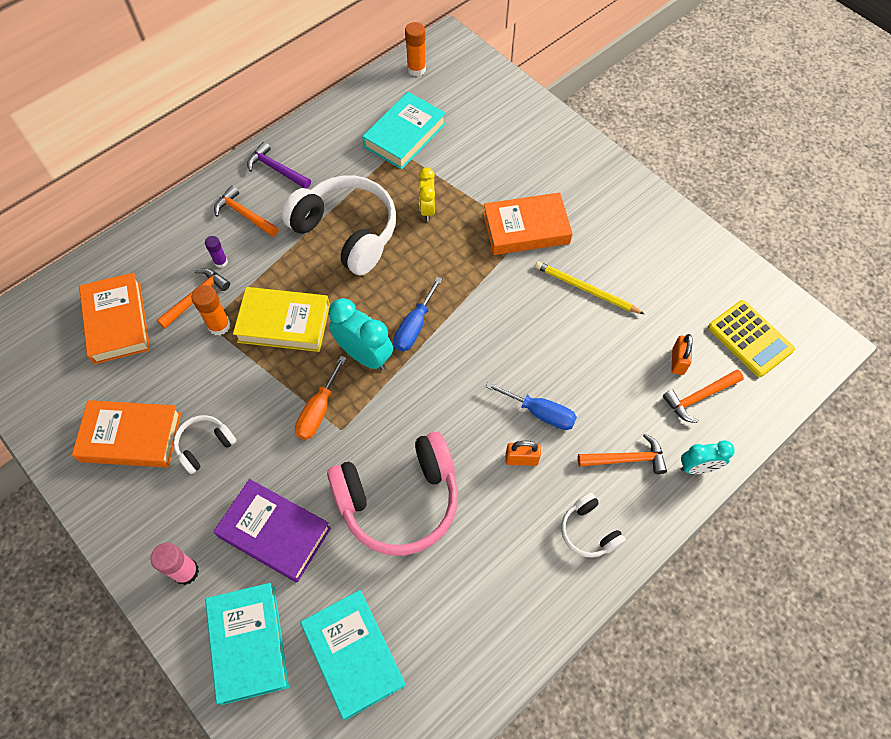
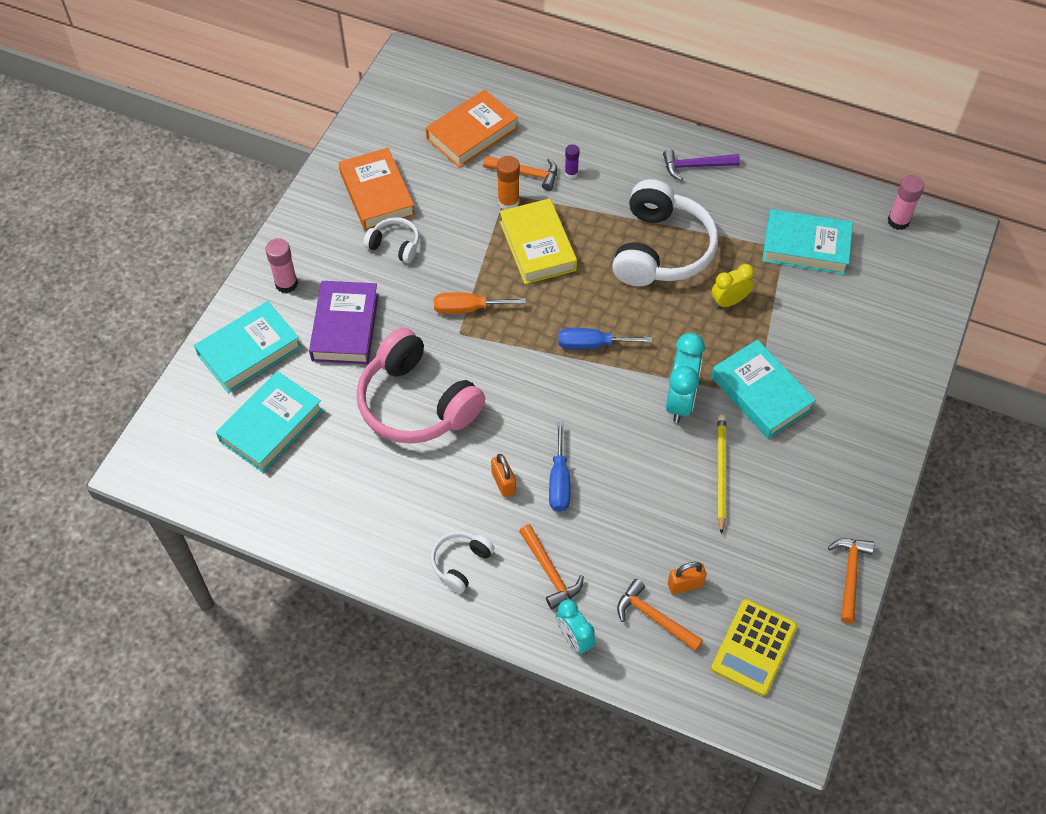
camera: 65 degrees right, 5 degrees down
(244, 214) = (630, 166): orange hammer -> orange hammer (850, 575)
(277, 169) = (695, 166): purple hammer -> purple hammer turned 105 degrees counterclockwise
(364, 355) = (540, 319): turquoise clock -> turquoise clock (680, 401)
(416, 69) = (898, 221): orange glue stick -> pink glue stick
(526, 228) = (761, 393): orange book -> turquoise book

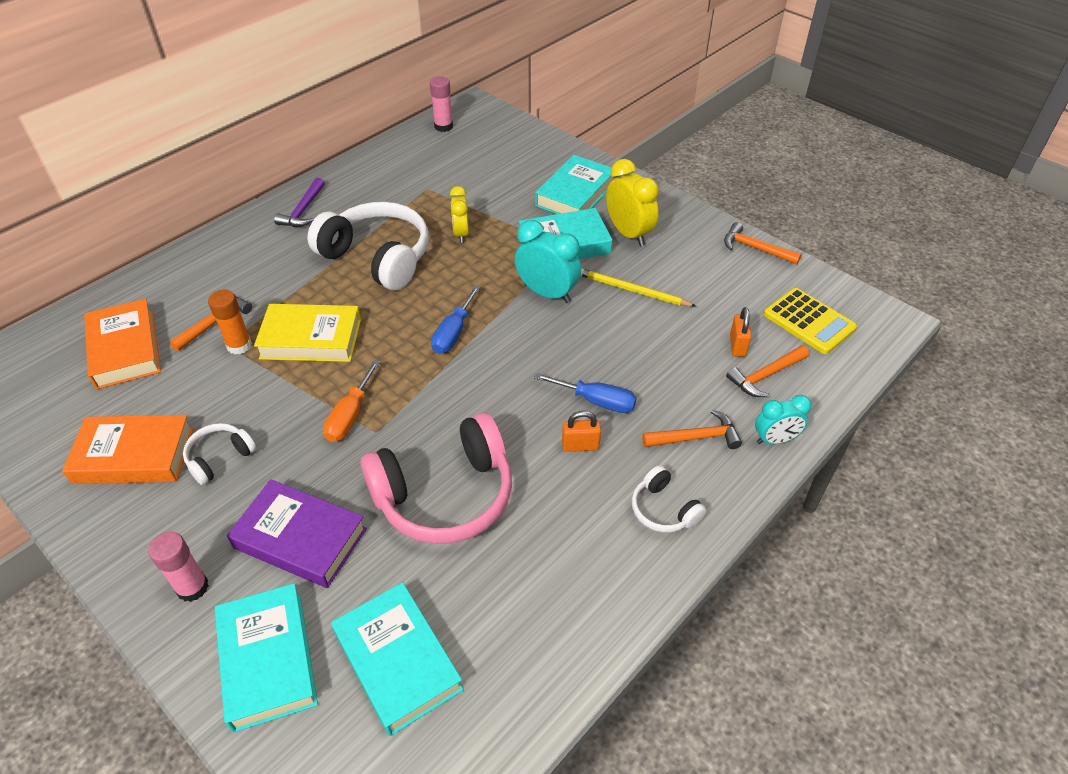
camera: 70 degrees left, 10 degrees down
(571, 173) = (242, 290): purple glue stick -> none
(805, 247) = (434, 177): turquoise book -> turquoise book (575, 194)
(809, 447) = (628, 233): none -> yellow clock

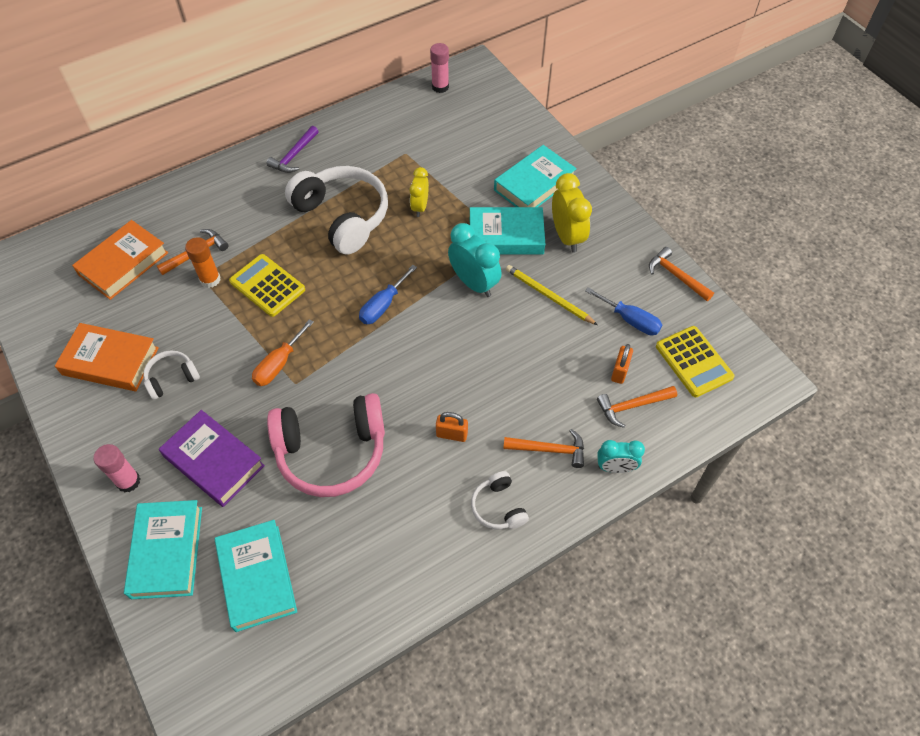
camera: 15 degrees right, 10 degrees up
(125, 349) = (123, 264): orange book -> orange book turned 45 degrees clockwise
(311, 339) = (267, 286): yellow book -> yellow calculator
(596, 401) = (479, 397): blue screwdriver -> blue screwdriver (630, 320)

